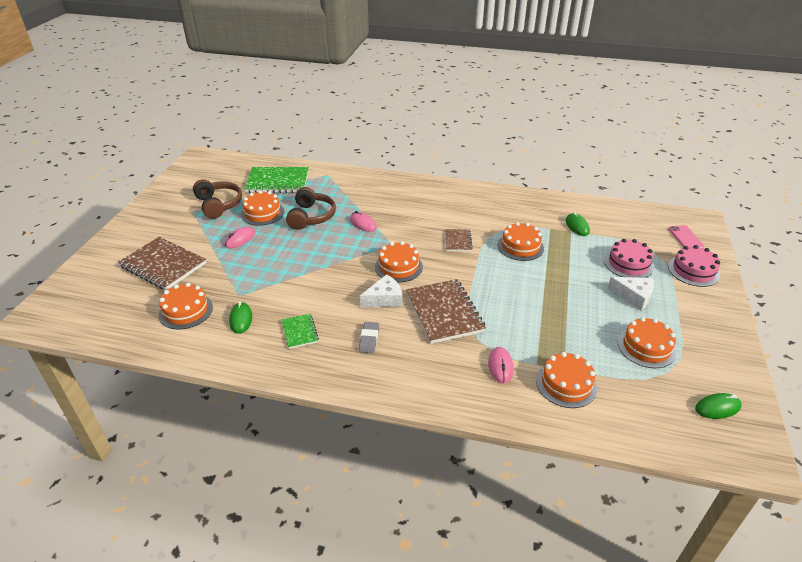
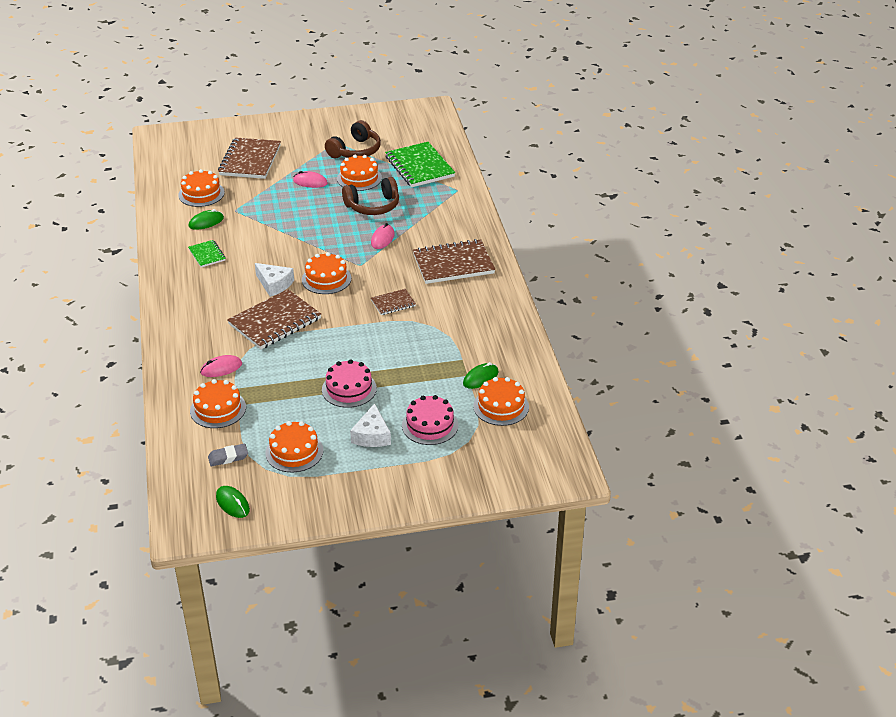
camera: 65 degrees right, 0 degrees up
(300, 332) = (207, 255): green notebook -> green notebook turned 75 degrees counterclockwise
(369, 339) = (217, 291): grey eraser -> grey eraser (228, 457)
(424, 201) = (453, 264): none -> brown notebook
(520, 246) = (412, 345): orange cake -> orange cake (501, 406)
(685, 238) = (516, 465): pink phone -> none
(693, 271) = (448, 475): pink cake -> pink cake (349, 389)

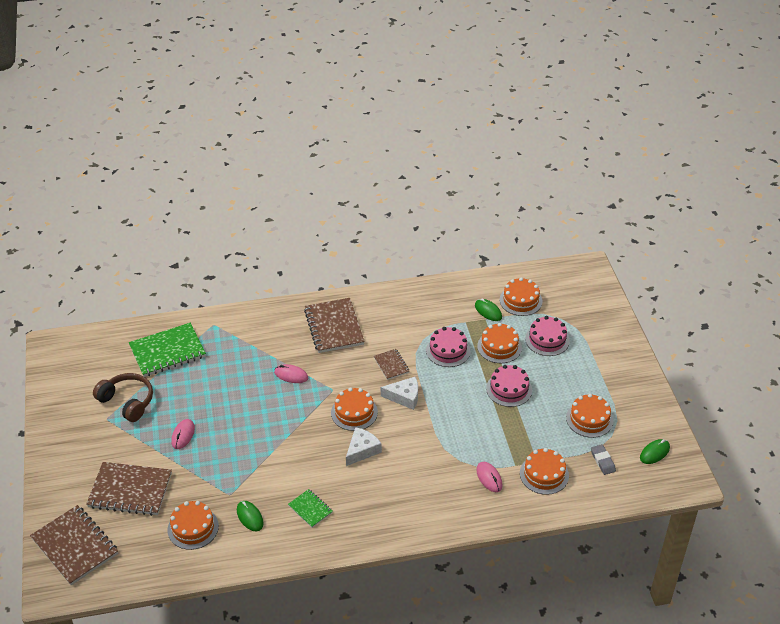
camera: 90 degrees left, 5 degrees up
(207, 255) = (310, 509): green notebook -> green notebook turned 75 degrees clockwise
(275, 322) = (420, 445): brown notebook -> brown notebook (75, 546)
(359, 178) = (181, 396): orange cake -> orange cake (499, 347)
(372, 435) = (563, 373): white cheese -> white cheese (404, 397)
(373, 206) = (234, 384): brown headphones -> none
(414, 344) = (448, 350): none -> pink cake

